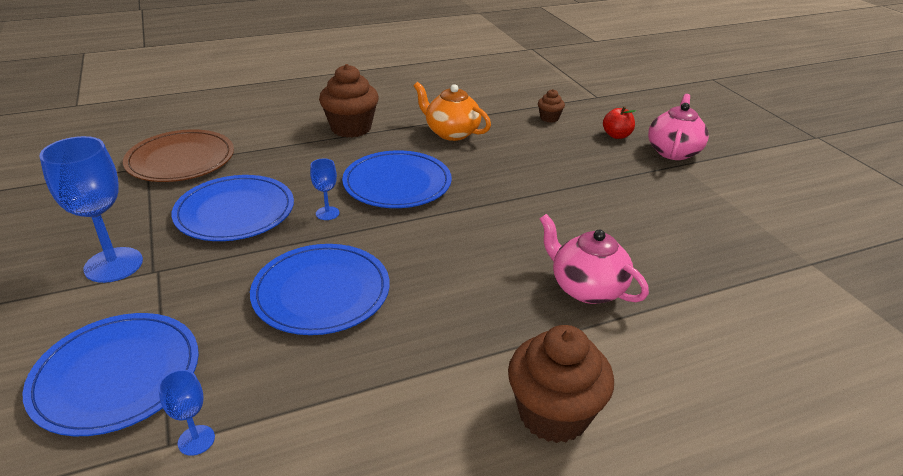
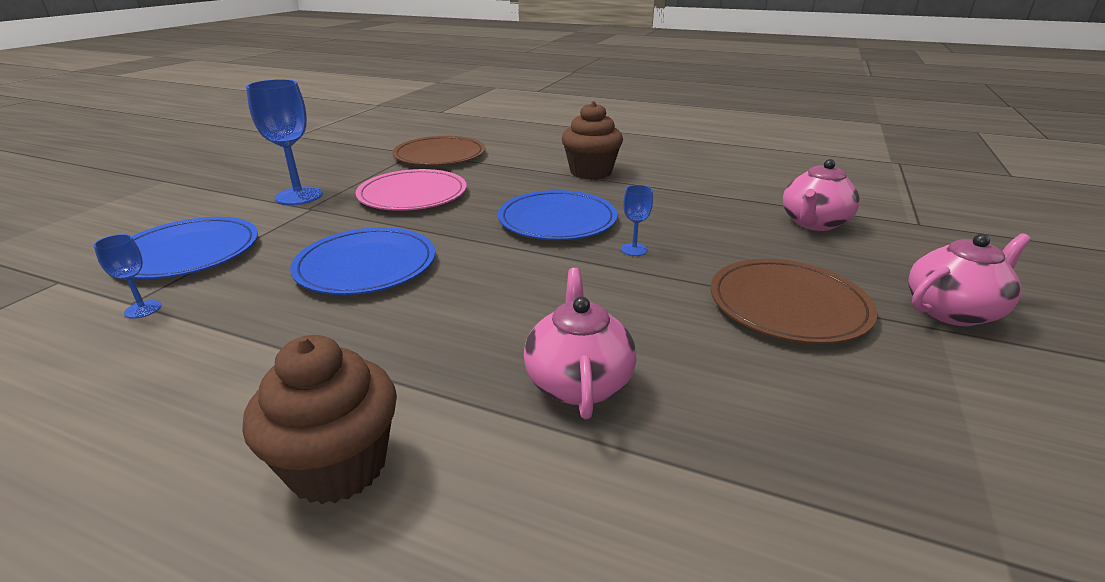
camera: 45 degrees right, 5 degrees down
(235, 212) = (412, 194): blue plate -> pink plate
(327, 213) = (467, 219): blue goblet -> blue goblet (634, 249)
(451, 133) = (676, 202): orange teapot -> none
(549, 118) = (813, 223): brown cupcake -> pink teapot
(609, 183) = (788, 305): none -> brown plate
(616, 135) = (883, 266): red apple -> none

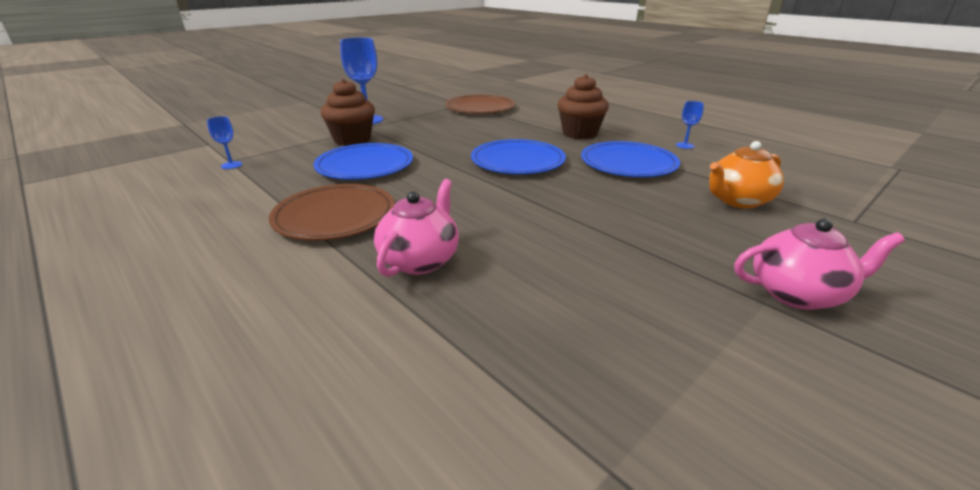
camera: 25 degrees right, 0 degrees up
(188, 252) = (279, 141): blue plate -> blue plate (628, 163)
(338, 465) = (243, 264): brown cupcake -> brown cupcake (352, 140)
(412, 194) = (436, 129): pink plate -> none
(634, 249) = (553, 190): blue goblet -> blue goblet (685, 145)
(788, 305) = (637, 252): brown plate -> brown plate (335, 216)
(813, 223) = (737, 200): pink teapot -> orange teapot

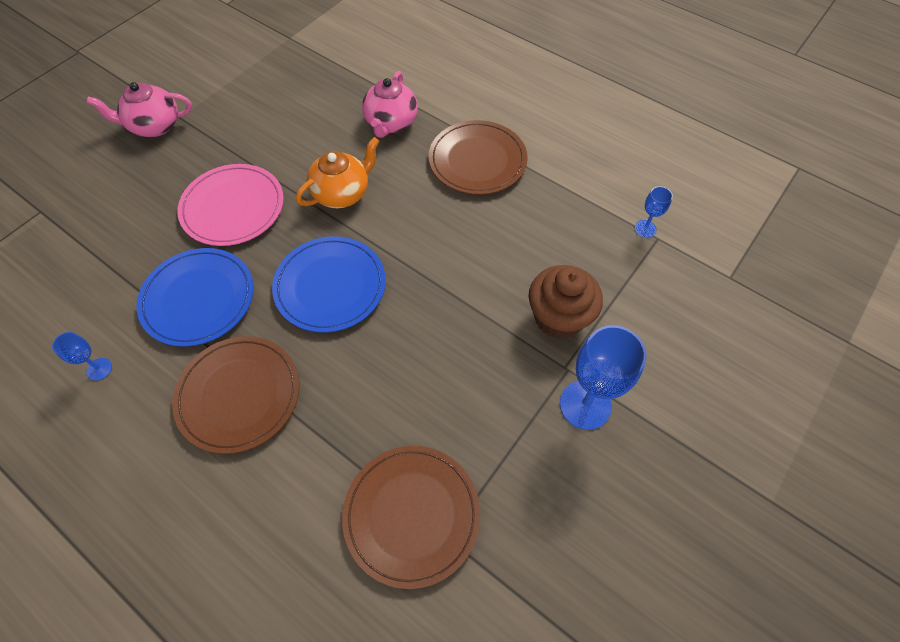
camera: 170 degrees right, 30 degrees up
(365, 165) = (501, 249): blue plate -> none
(579, 133) = (239, 395): brown cupcake -> brown plate
(622, 206) = (233, 207): none -> pink plate
(737, 200) = (120, 230): orange teapot -> orange teapot (342, 193)

